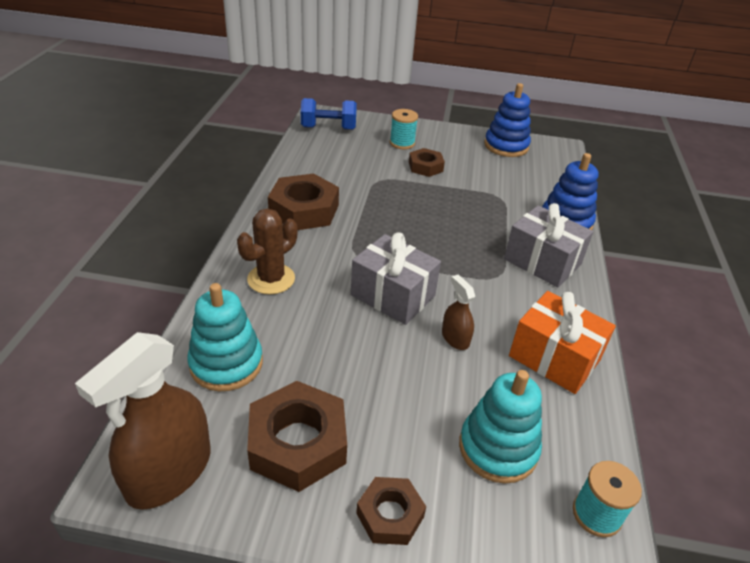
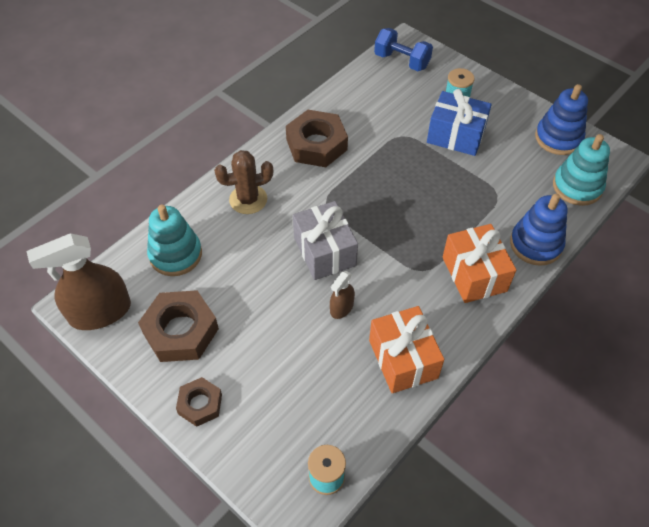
camera: 35 degrees right, 15 degrees up
(425, 167) = (456, 135): brown nut -> blue gift
(455, 338) = (341, 307): brown spray bottle -> brown spray bottle turned 150 degrees counterclockwise
(498, 448) = (301, 401): turquoise stacking toy -> turquoise stacking toy (577, 186)
(542, 262) = (474, 274): grey gift -> orange gift

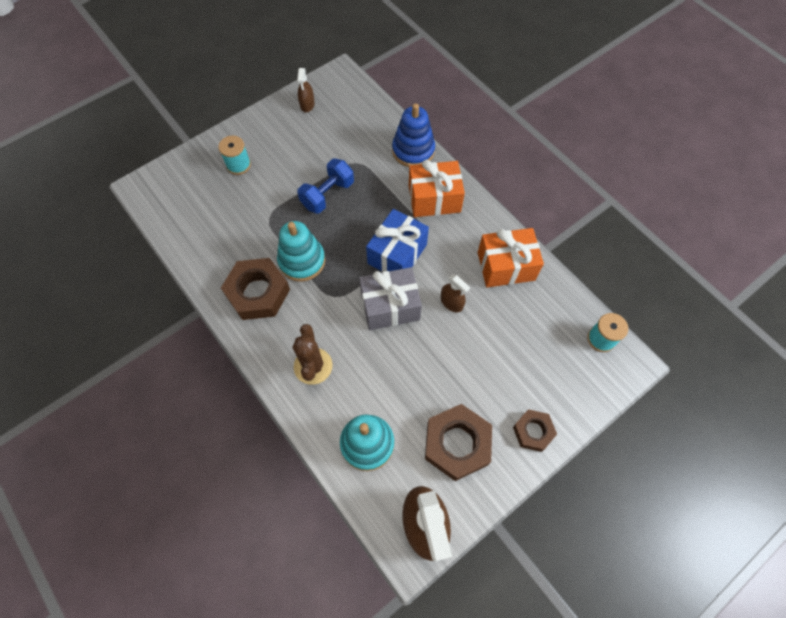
camera: 80 degrees left, 10 degrees up
(401, 61) = (168, 197): blue dumbbell -> blue dumbbell (327, 195)
(456, 135) = (282, 175): blue gift -> blue gift (397, 254)
(558, 138) = (307, 104): blue stacking toy -> brown spray bottle
(577, 186) = (362, 107): turquoise stacking toy -> turquoise stacking toy (302, 261)

